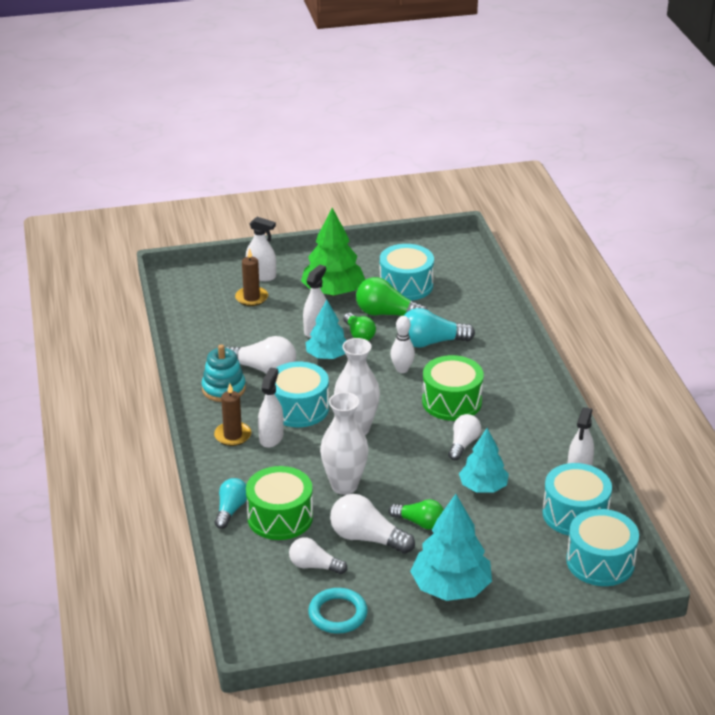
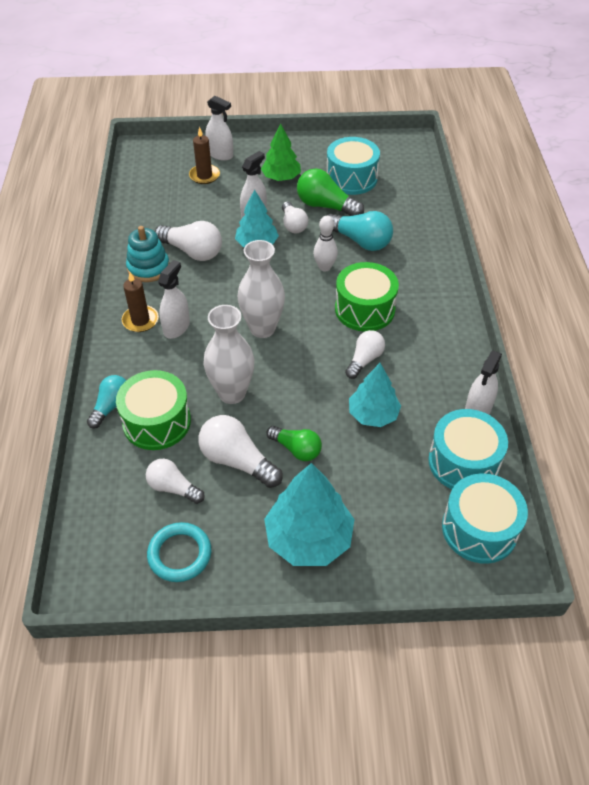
camera: 10 degrees right, 15 degrees up
(299, 408) = (213, 298): turquoise drum -> none
(333, 292) = (281, 178): green tree -> green tree, size x0.66
(359, 334) = (293, 225): green light bulb -> white light bulb
(431, 342) = (360, 241): turquoise light bulb -> turquoise light bulb turned 150 degrees counterclockwise

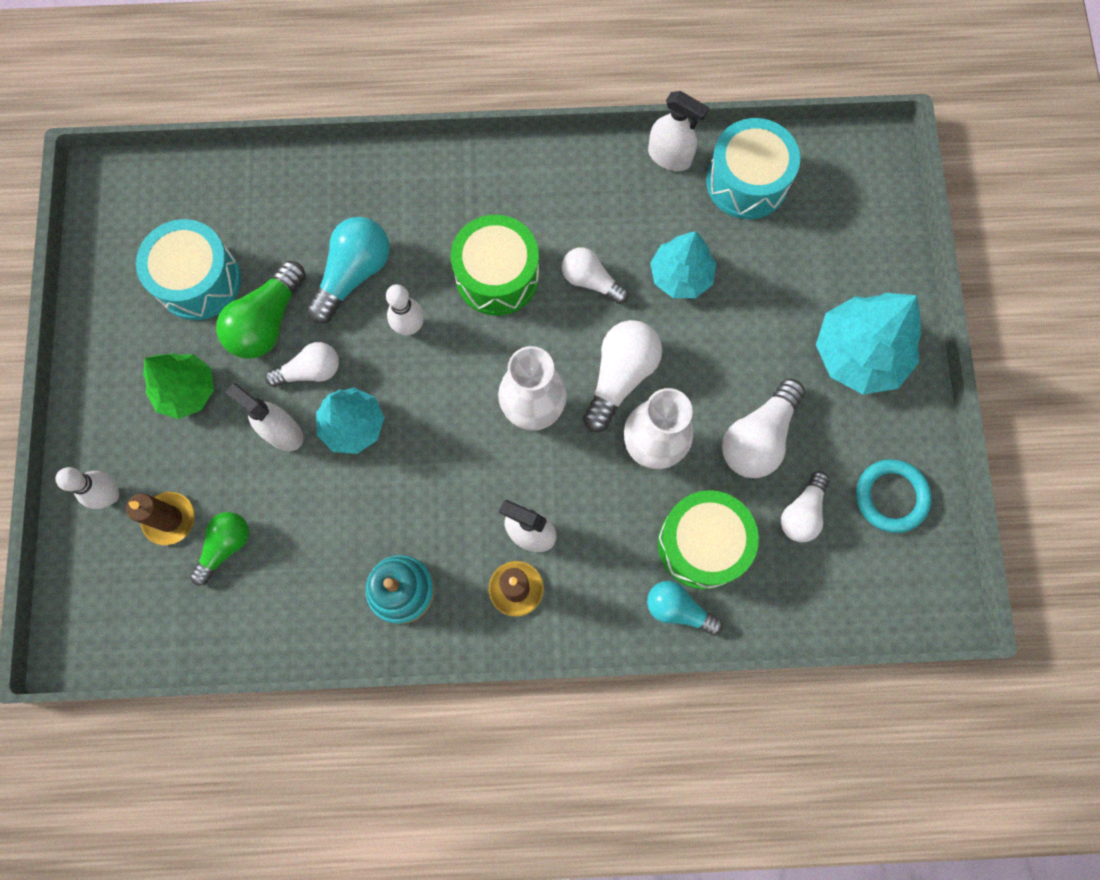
camera: 90 degrees left, 25 degrees up
(192, 251) = (366, 524): white light bulb -> white light bulb (620, 377)
(220, 154) = (110, 495): white spray bottle -> white bowling pin
(296, 449) = (737, 367): green light bulb -> green light bulb (225, 546)
(479, 529) = (834, 176): turquoise drum -> none

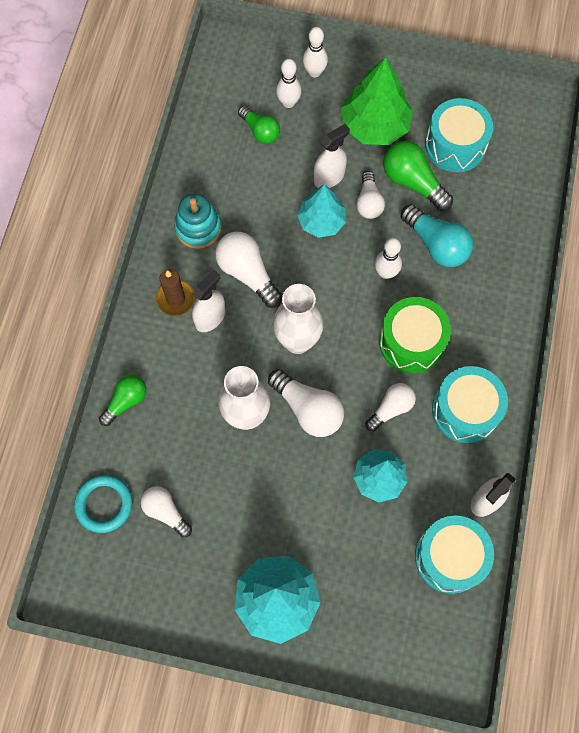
camera: 105 degrees right, 5 degrees down
(169, 519) = (288, 102): brown candle -> white bowling pin
(187, 391) = (374, 126): green tree -> green tree, size x1.51
(568, 198) = (465, 410): none -> turquoise drum
(678, 609) = (126, 401): turquoise light bulb -> green light bulb
(702, 544) = (166, 432): green drum -> none
(758, 437) = (232, 497): white light bulb -> white light bulb (247, 273)
(891, 497) = (156, 584): turquoise ring -> turquoise ring (104, 504)

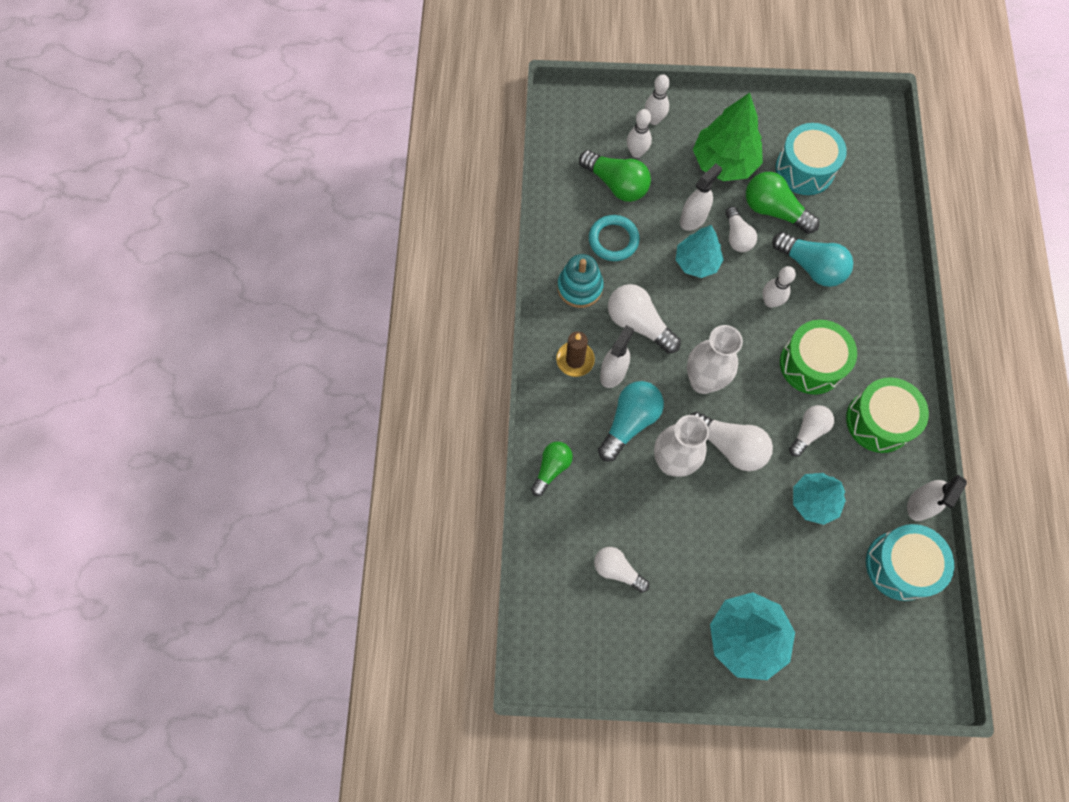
camera: 10 degrees left, 0 degrees up
(104, 504) = (555, 573): turquoise ring -> turquoise ring (613, 240)
(214, 369) = (629, 422): none -> turquoise light bulb
(260, 131) = (616, 184): green light bulb -> green light bulb, size x1.52
(465, 410) = (878, 421): turquoise drum -> green drum

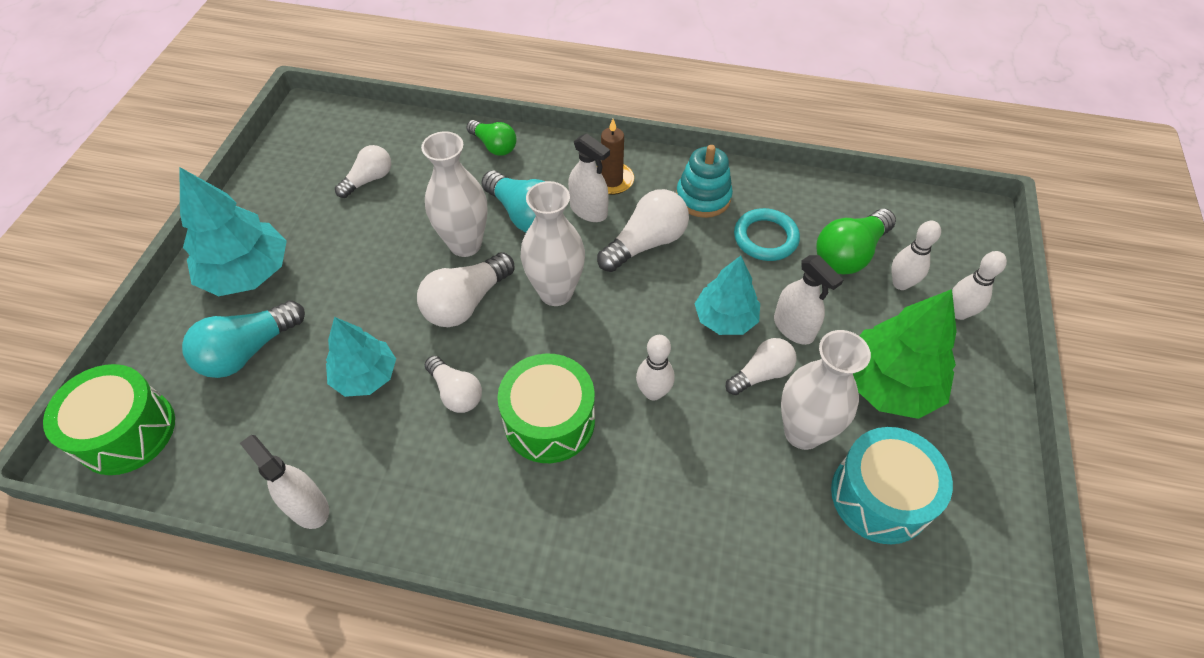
camera: 100 degrees right, 15 degrees down
(737, 236) = (761, 374): white light bulb -> white light bulb turned 150 degrees clockwise
(774, 211) = (803, 432): green light bulb -> white vase
(811, 267) = (702, 460): turquoise light bulb -> turquoise light bulb (248, 351)
(878, 421) = (442, 486): green drum -> green drum (127, 432)
(900, 565) = (243, 455): turquoise drum -> none

